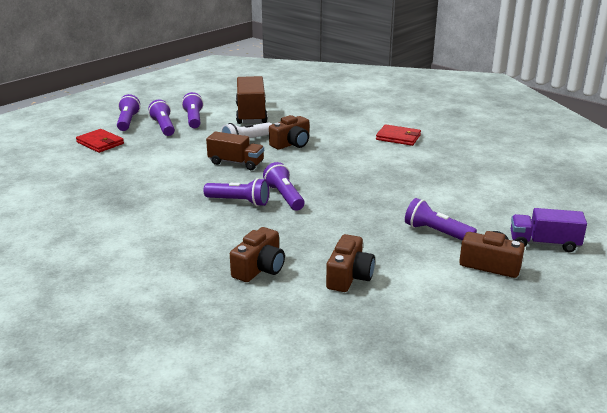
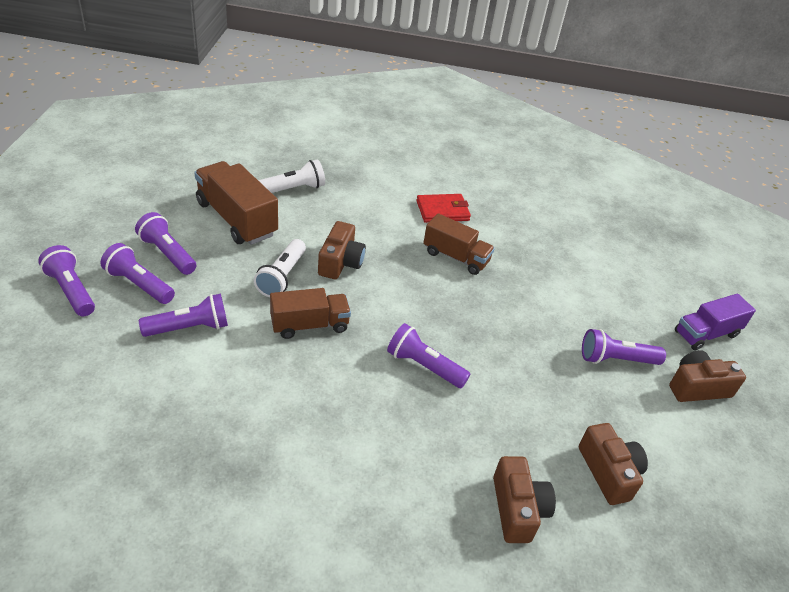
camera: 40 degrees left, 15 degrees up
(100, 143) = (75, 355): red wallet -> none
(239, 201) = (383, 399): purple flashlight -> purple flashlight (189, 328)
(304, 109) = (293, 189): none -> white flashlight
(377, 159) = (456, 257): none -> brown truck

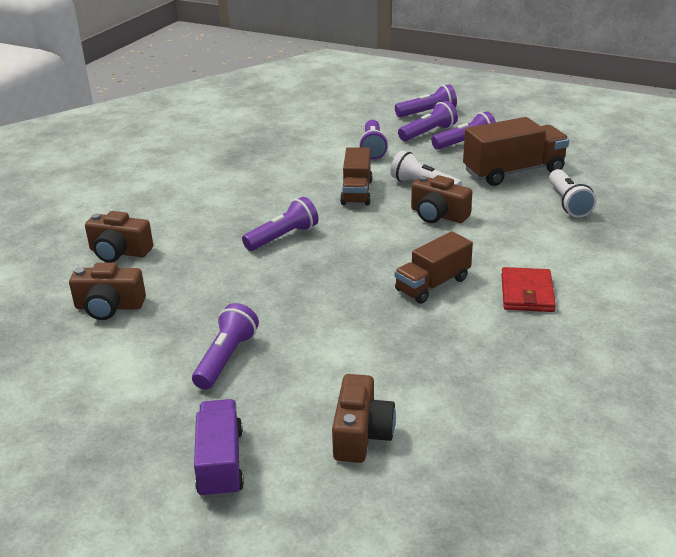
camera: 115 degrees right, 10 degrees down
(697, 387) = (149, 411): brown camera -> brown camera (361, 434)

